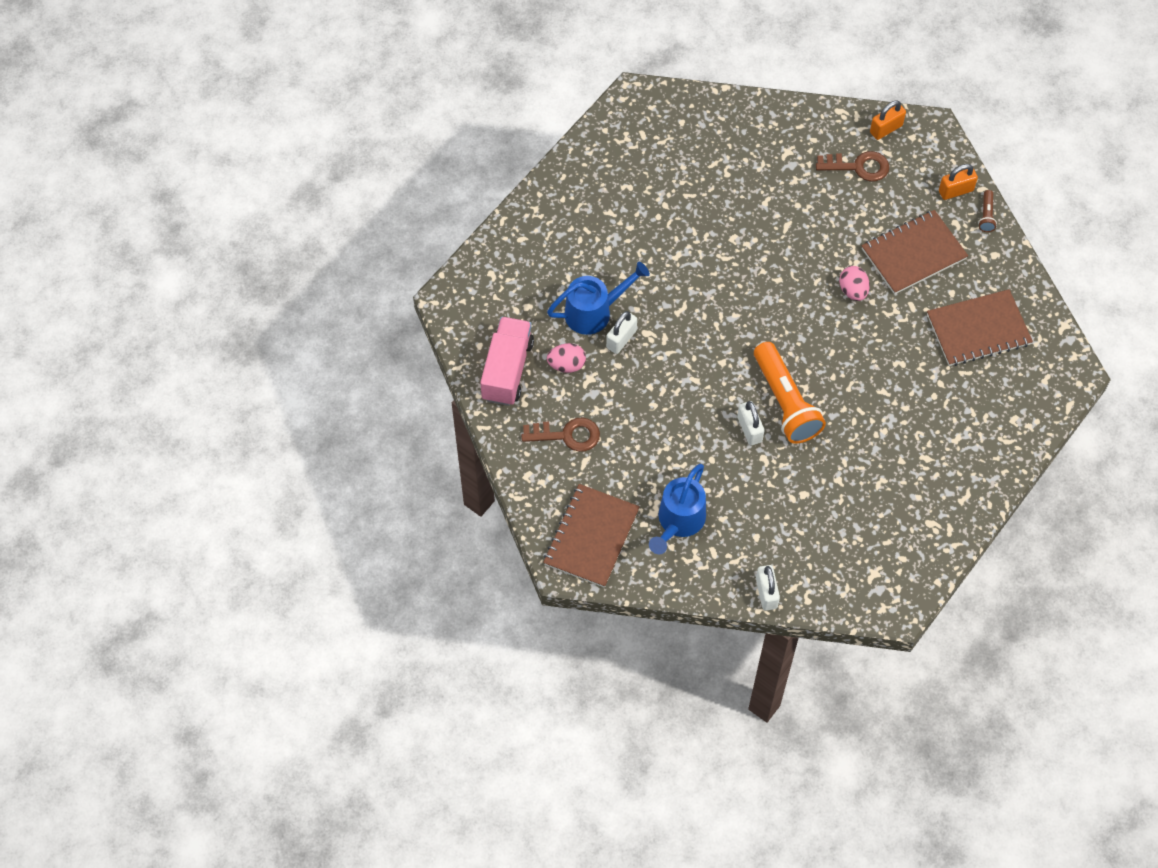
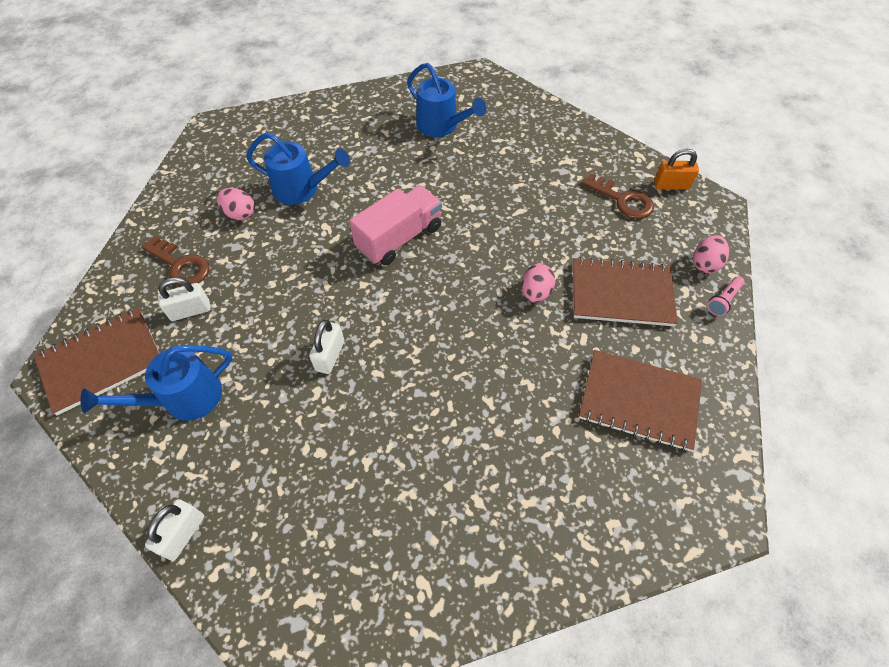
camera: 35 degrees right, 5 degrees down
(507, 370) = (194, 193): pink truck -> pink truck (399, 238)
(621, 339) = (300, 219): white padlock -> white padlock (190, 311)
(654, 177) = (442, 126): none -> blue watering can
(785, 402) = (385, 352): orange flashlight -> none
(955, 191) = (705, 264): orange padlock -> pink egg
(986, 215) = (723, 300): brown flashlight -> pink flashlight

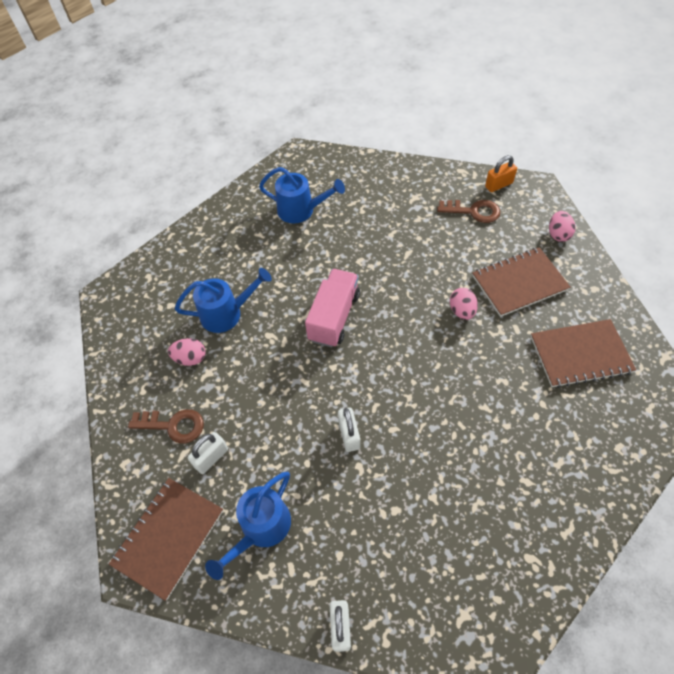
camera: 25 degrees left, 0 degrees up
(723, 300) = (586, 255): pink flashlight -> none

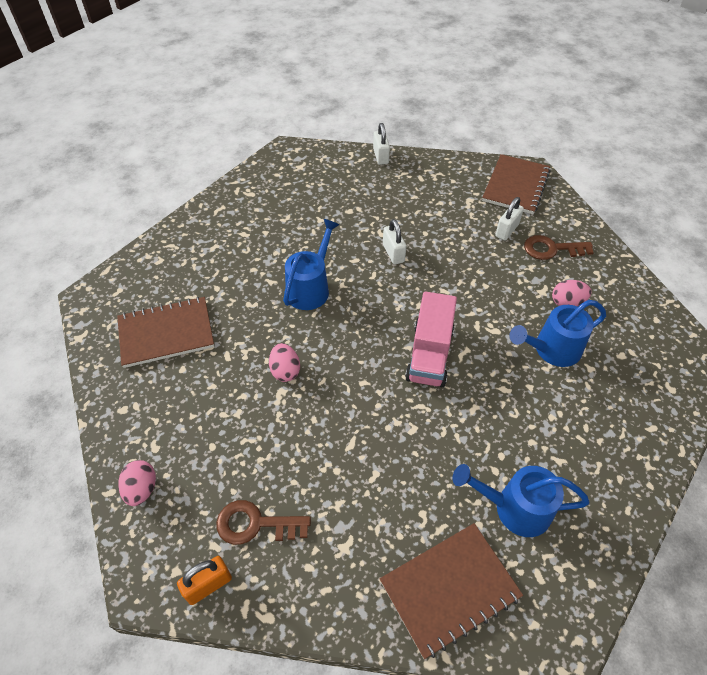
camera: 170 degrees right, 5 degrees down
(261, 529) = (449, 194): blue watering can -> blue watering can (311, 287)
(519, 283) = (212, 410): brown notebook -> brown notebook (449, 589)

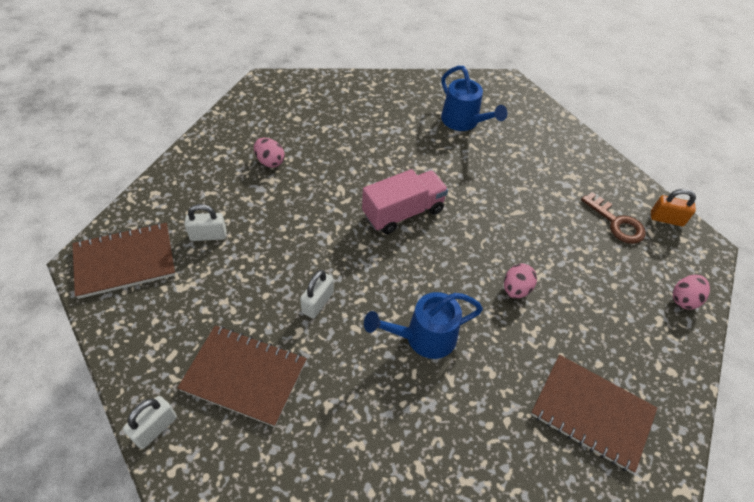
camera: 135 degrees left, 0 degrees up
(449, 589) = (535, 126): brown notebook -> brown notebook (244, 376)
(551, 249) = (209, 195): brown key -> none
(551, 350) = (328, 151): blue watering can -> none

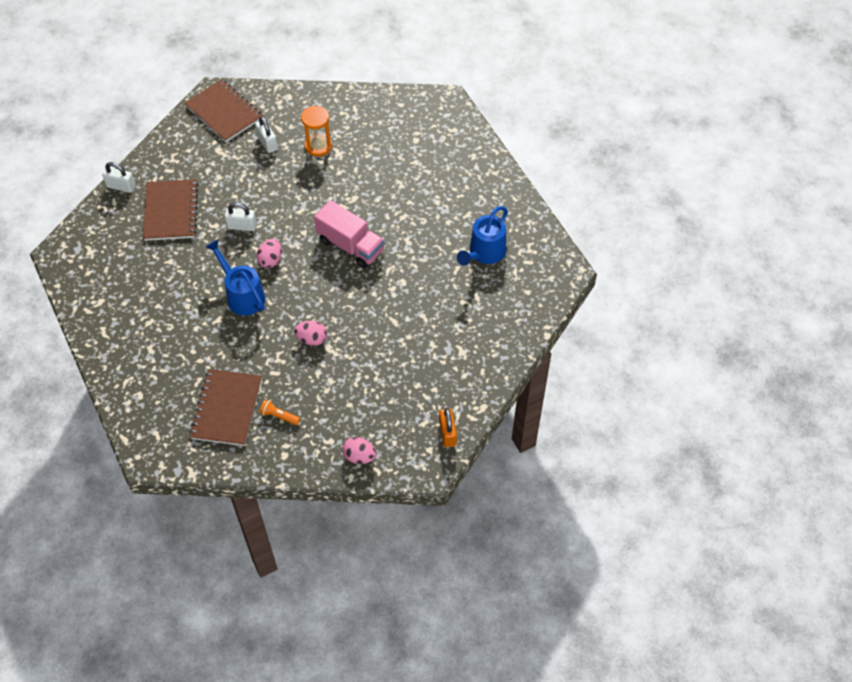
camera: 70 degrees right, 5 degrees up
(248, 192) = (318, 146): none -> orange hourglass
(270, 161) = (356, 144): pink egg -> pink egg (270, 260)
(615, 358) = (279, 416): none -> orange flashlight
(616, 223) = (421, 395): brown key -> none

